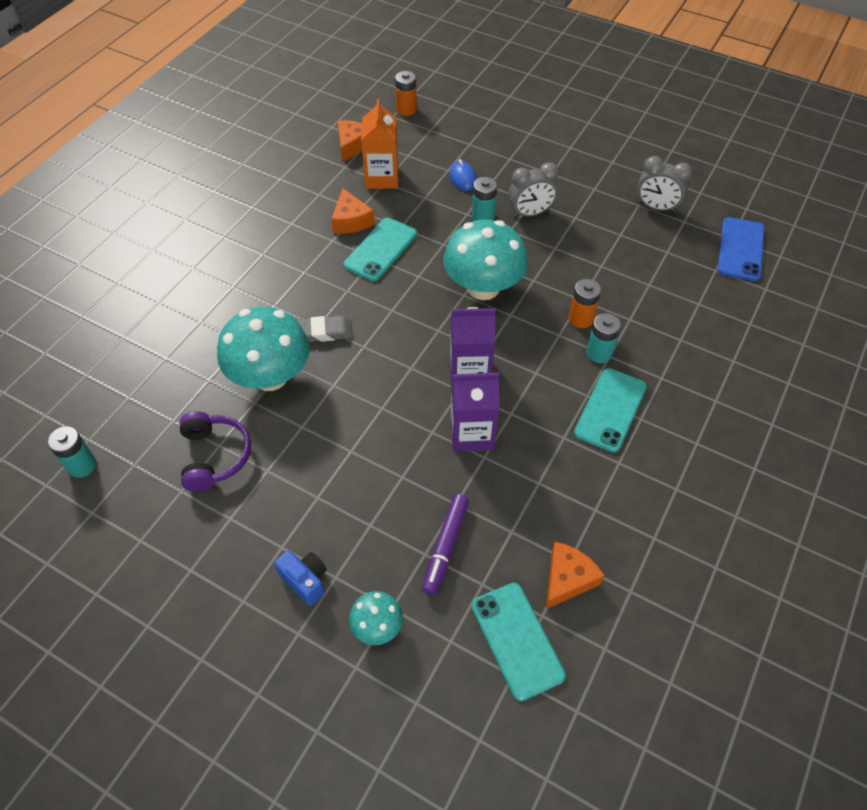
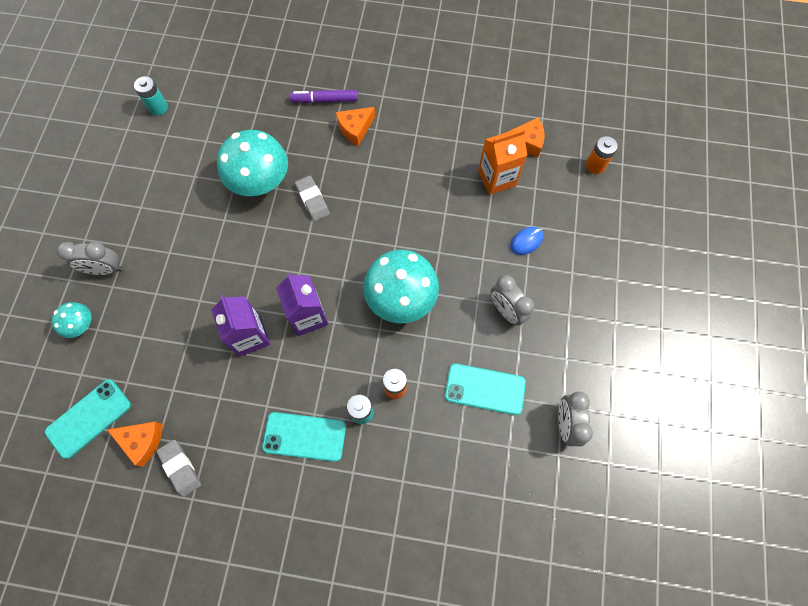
camera: 70 degrees right, 15 degrees up
(214, 456) = (185, 177): purple headphones -> none
(305, 580) = (105, 269): blue camera -> grey clock
(351, 220) = (436, 174): orange cheese -> orange cheese (355, 129)
(381, 250) = (412, 208): turquoise phone -> turquoise phone (485, 389)
(445, 547) = (149, 348): purple marker -> purple marker (325, 100)
(483, 216) = (485, 273): turquoise battery -> none
(613, 542) = (180, 468): none -> grey eraser
(740, 249) = (542, 520): blue phone -> none

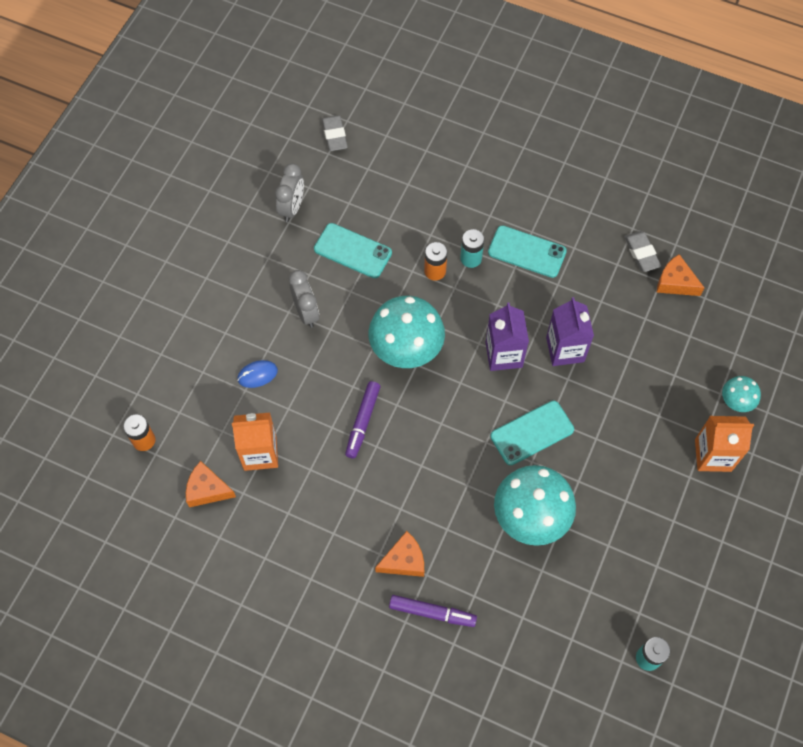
camera: 165 degrees left, 5 degrees down
(89, 418) = (725, 313): turquoise phone -> turquoise phone (532, 433)
(105, 269) = (713, 455): grey clock -> orange carton
(312, 200) = (475, 479): grey eraser -> grey eraser (334, 135)
(420, 223) = (362, 422): none -> purple marker

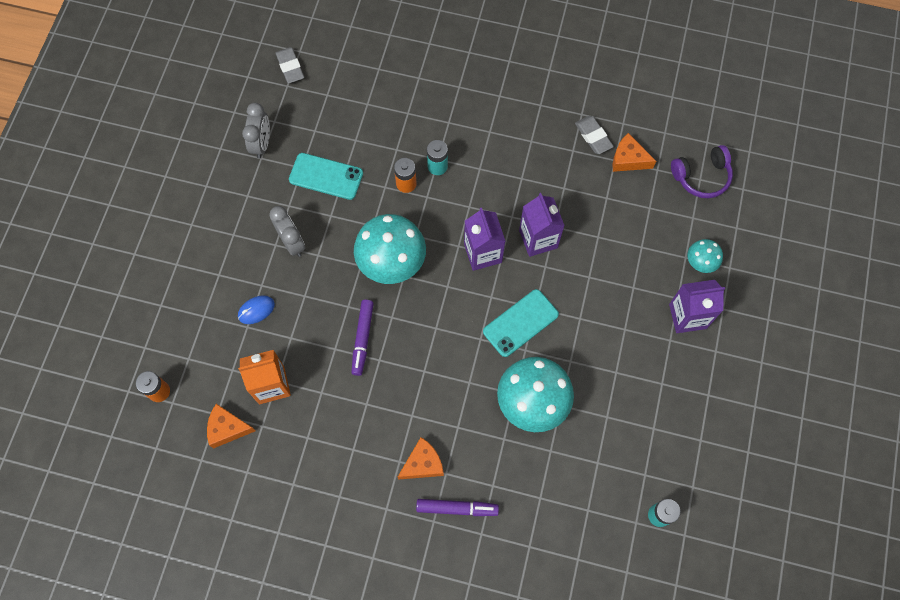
camera: 10 degrees left, 5 degrees up
(527, 252) = (488, 152): turquoise phone -> none
(713, 455) = (687, 316): orange carton -> purple carton
(752, 312) = (701, 177): none -> purple headphones

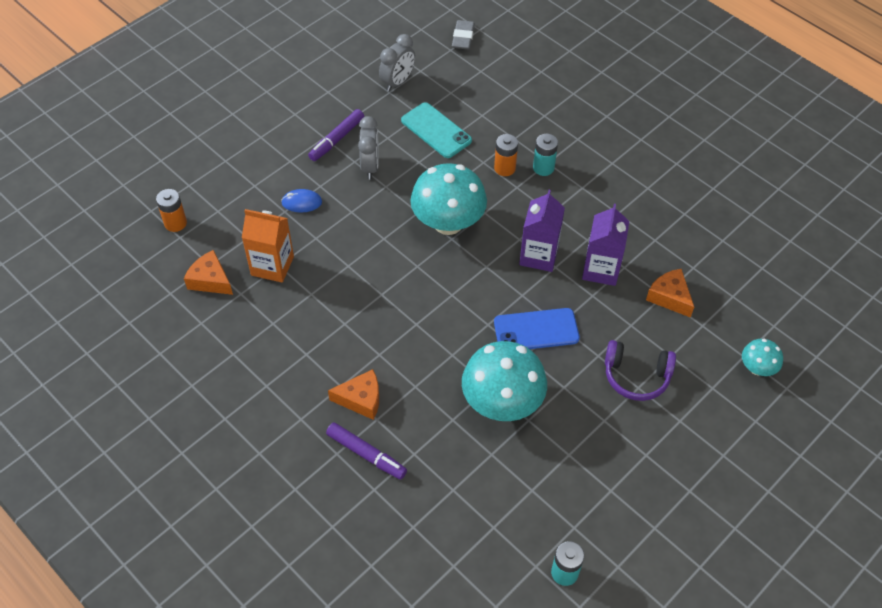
camera: 30 degrees right, 15 degrees down
(362, 339) = (378, 270): purple marker -> purple marker (337, 139)
(520, 323) = (536, 330): turquoise phone -> blue phone
(593, 136) = (713, 211): grey eraser -> none
(628, 159) = (737, 246): orange cheese -> orange cheese (669, 297)
(687, 316) = (712, 408): purple carton -> none
(701, 177) = (806, 295): purple headphones -> purple headphones (636, 376)

